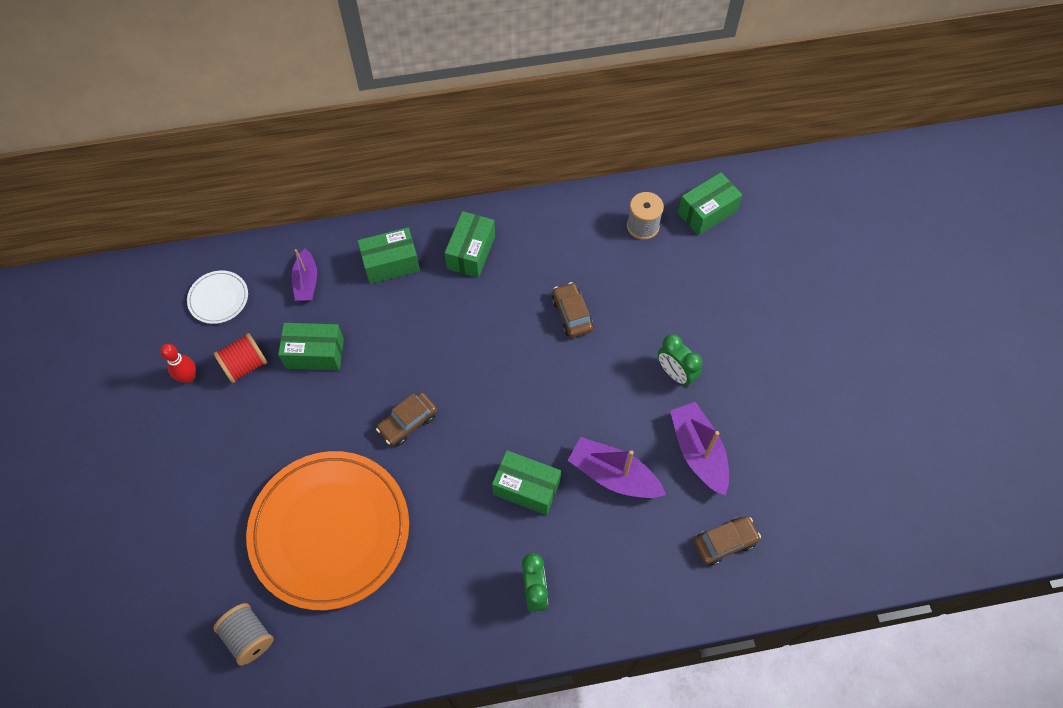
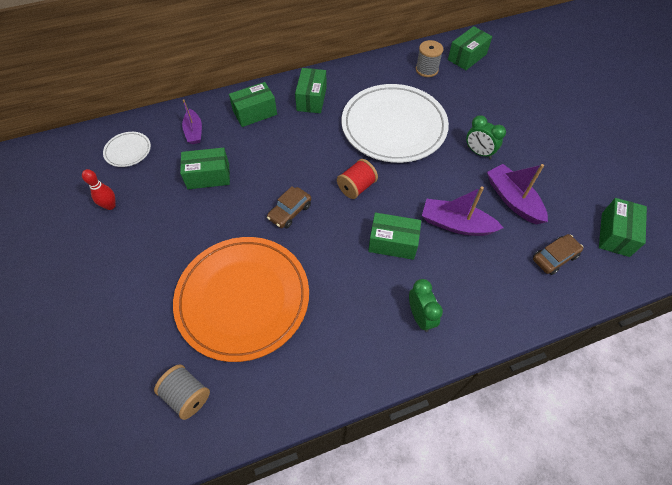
camera: 10 degrees left, 5 degrees down
(245, 365) = (155, 191): red spool -> red spool (356, 187)
(572, 314) = (393, 126): brown car -> white plate
(815, 524) = (615, 234): none -> green box

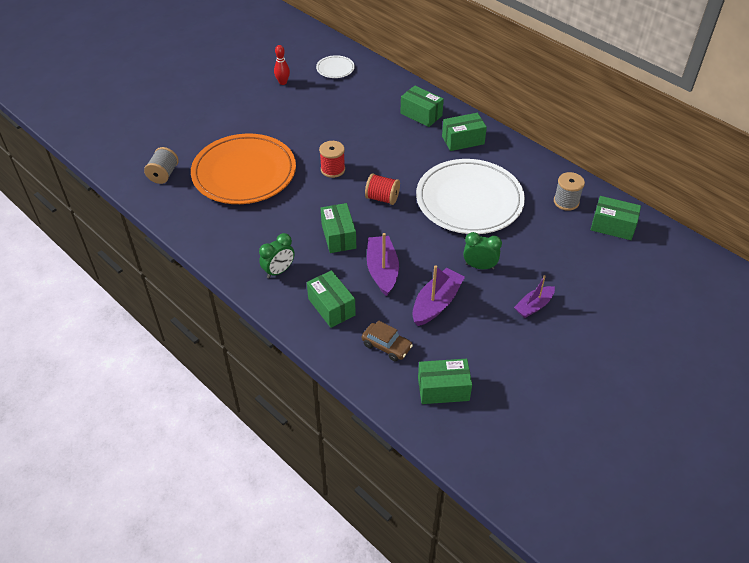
camera: 65 degrees right, 10 degrees down
(194, 131) = (377, 91): purple boat -> purple boat (534, 306)
(208, 176) = (338, 116): green box -> green box (331, 307)
(290, 212) = (333, 169): brown car -> red spool
(478, 152) = (479, 266): green clock -> green clock turned 90 degrees clockwise

